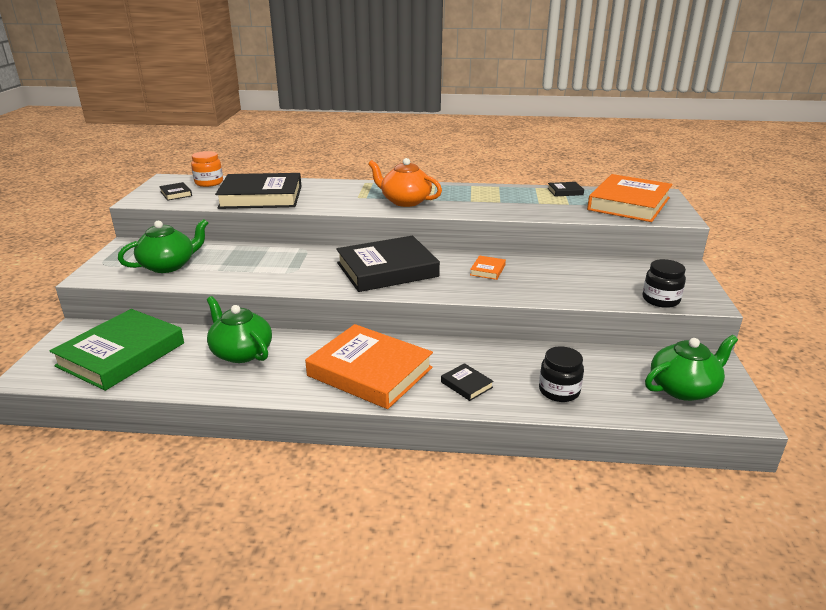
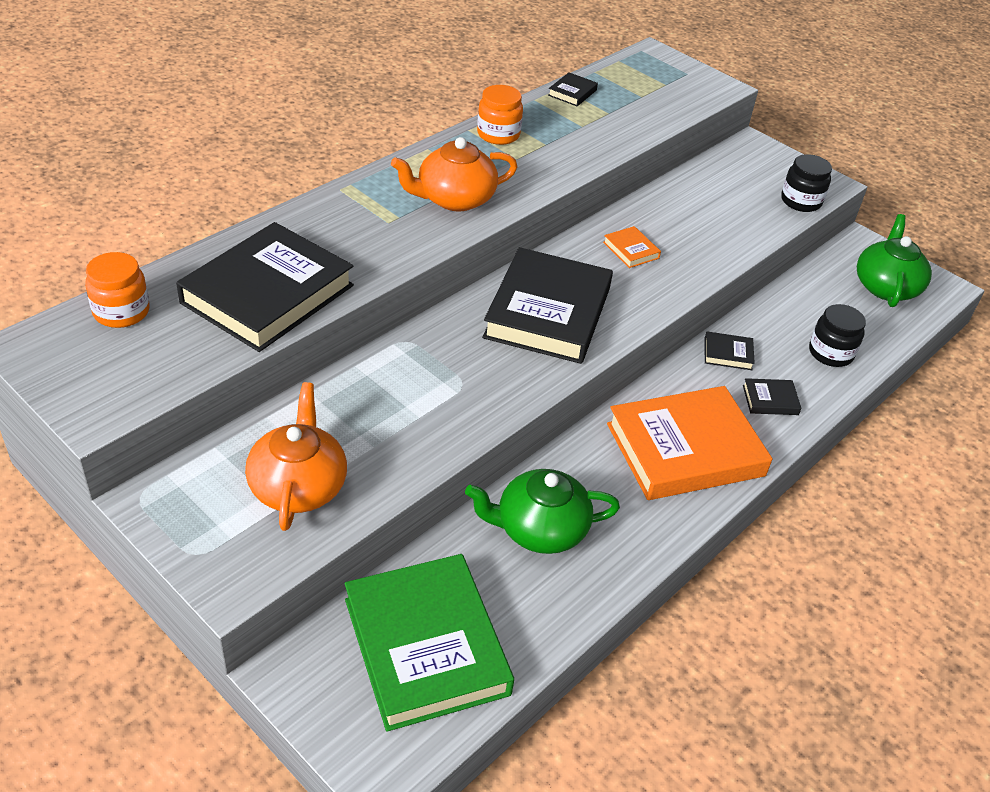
camera: 55 degrees left, 15 degrees up
(169, 265) = (298, 486): green teapot -> orange teapot
(176, 194) = (124, 364): black book -> black book (728, 354)
(483, 191) = (498, 134): none -> orange jar
(629, 204) = (654, 85): orange book -> none

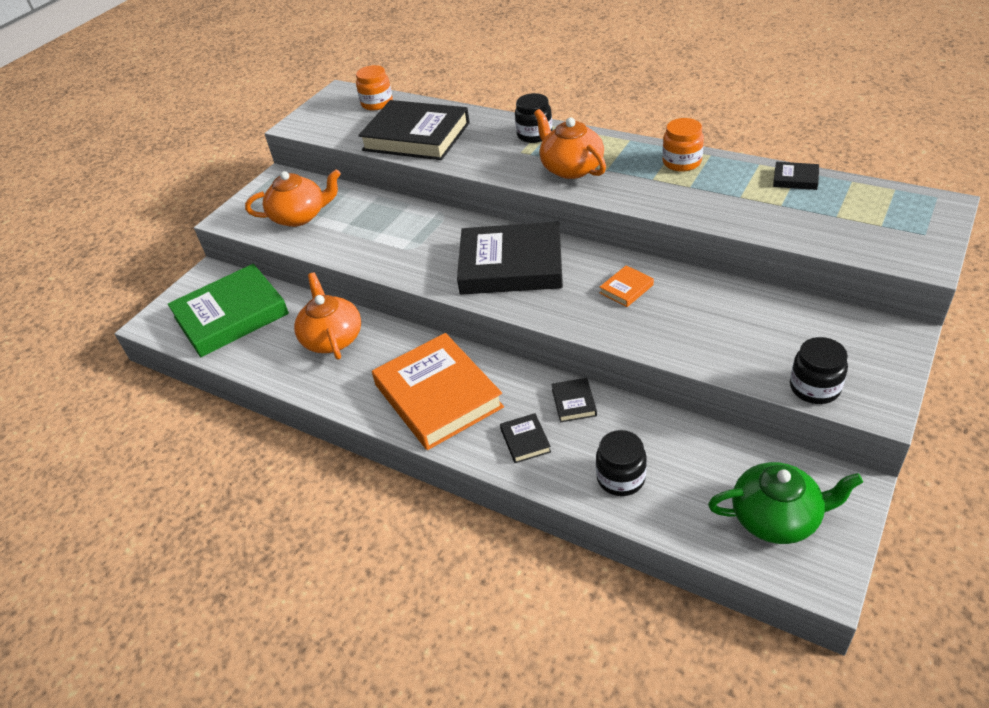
camera: 85 degrees right, 0 degrees up
(356, 203) = (534, 135): none -> black jar
(539, 529) = (332, 338): green teapot -> orange teapot

